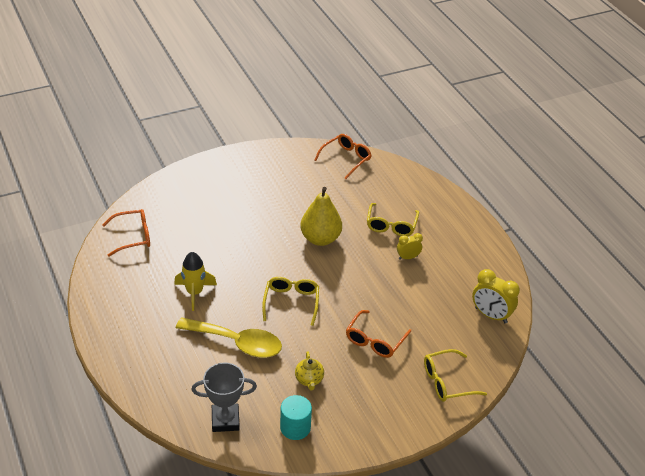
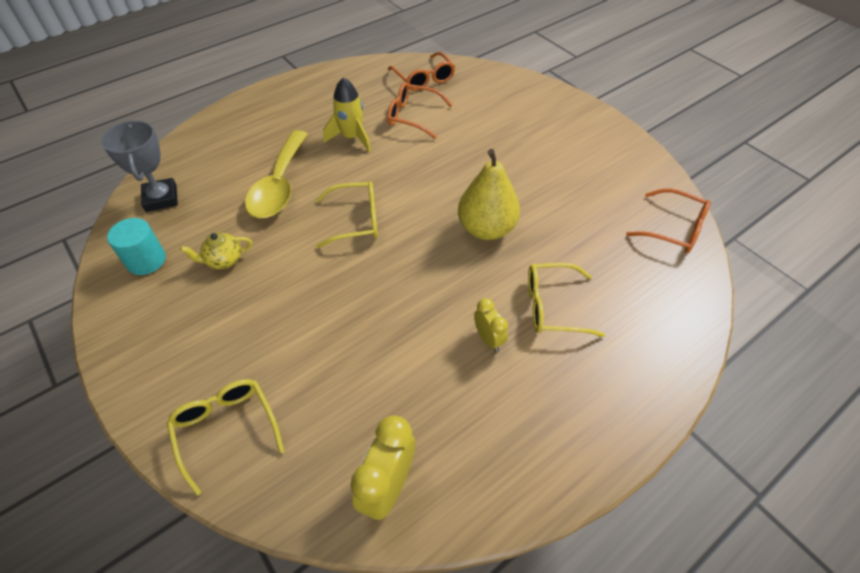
camera: 80 degrees right, 10 degrees up
(375, 340) = (301, 321): orange glasses -> orange glasses (412, 116)

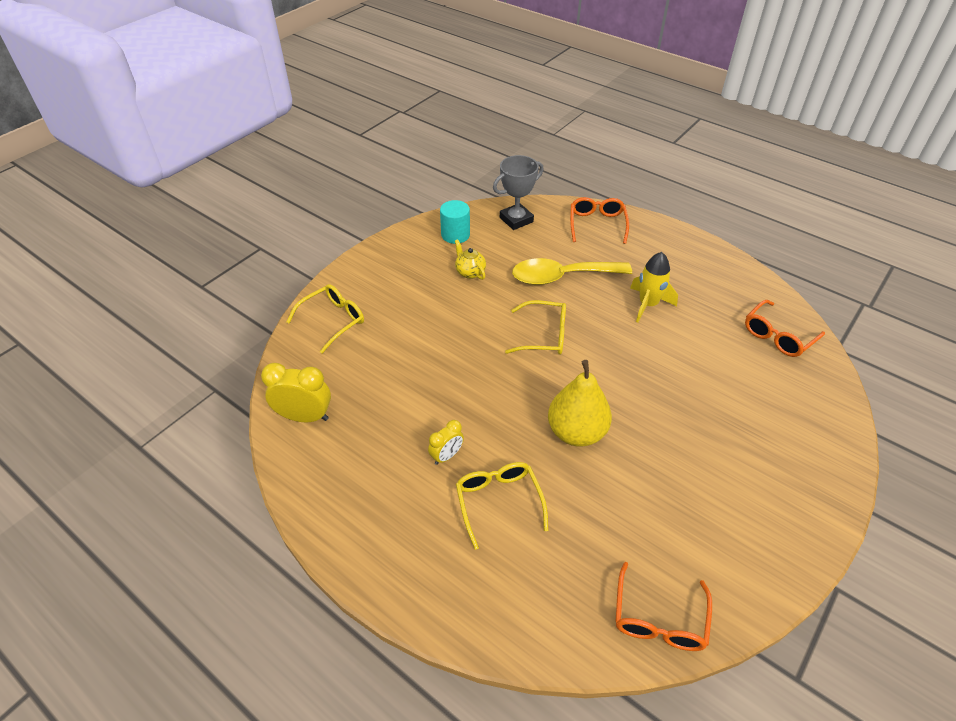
camera: 75 degrees right, 5 degrees down
(356, 220) = (544, 335): yellow glasses -> yellow glasses turned 60 degrees counterclockwise
(412, 116) = (708, 341): orange glasses -> orange glasses (597, 224)

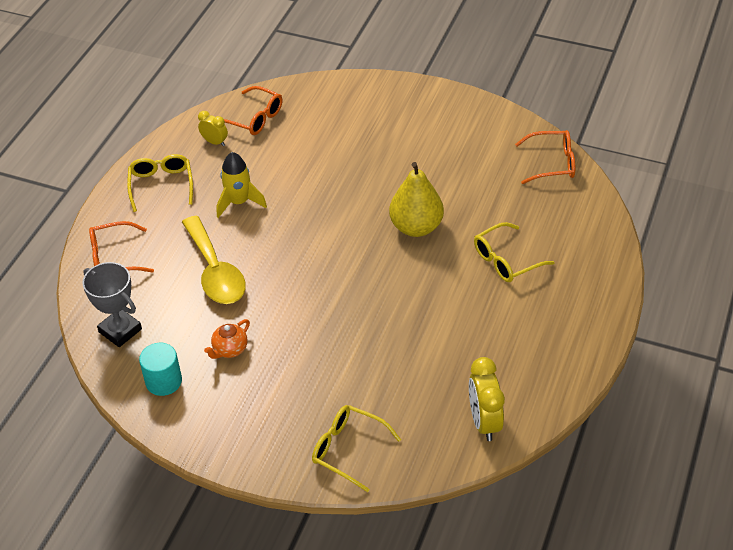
camera: 105 degrees left, 0 degrees up
(447, 456) = (478, 303): yellow clock -> yellow clock (215, 142)
(470, 272) = (230, 349): yellow teapot -> orange teapot
(544, 335) = (308, 269): yellow glasses -> yellow glasses (161, 185)

